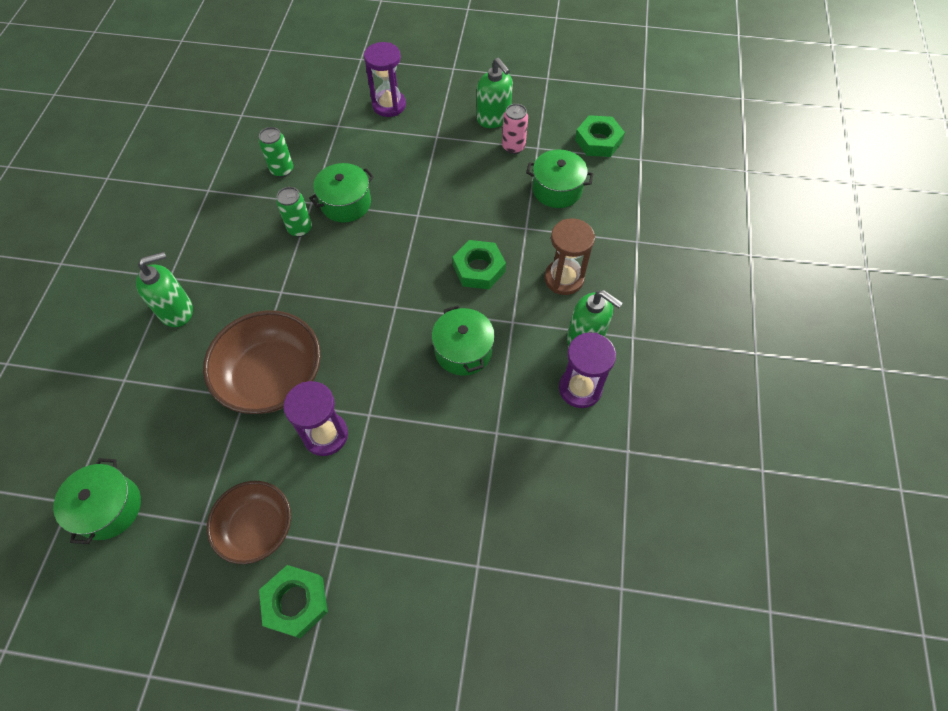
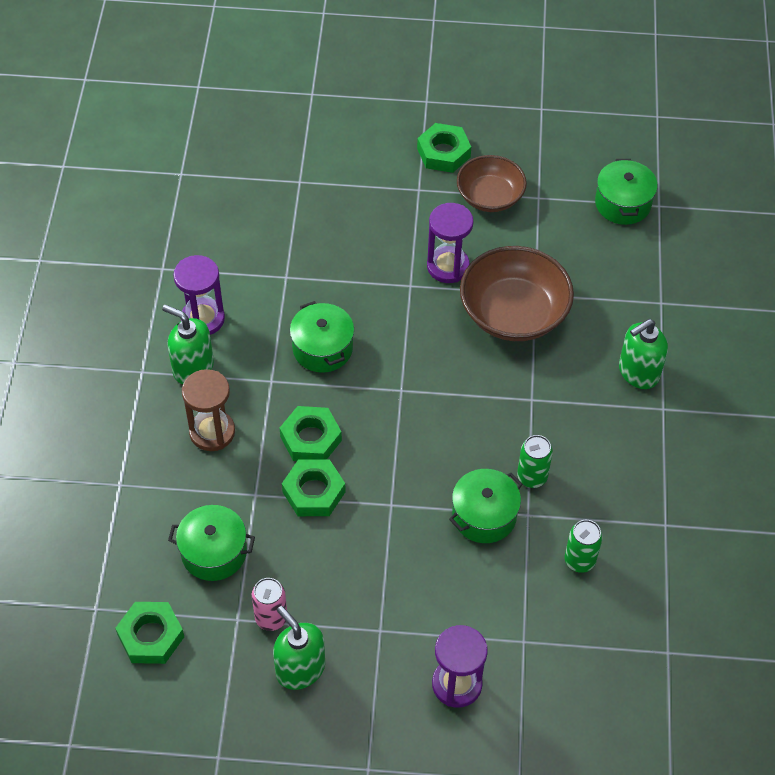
camera: 175 degrees right, 5 degrees down
(478, 227) = (313, 492): none -> green nut

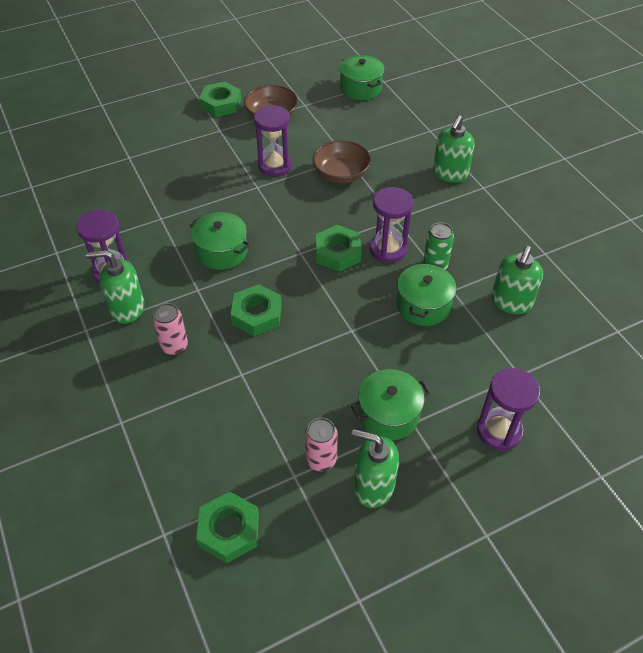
camera: 30 degrees left, 5 degrees down
(212, 432) = (174, 346): brown hourglass -> pink can
(214, 552) = (237, 434): green pot -> green pot (388, 414)
(313, 492) = (286, 350): green nut -> green nut (338, 253)
(496, 432) = (388, 249): none -> purple hourglass
(513, 313) = (341, 174): brown bowl -> brown bowl, size x0.65
(579, 560) = (511, 302): green can -> green soap dispenser

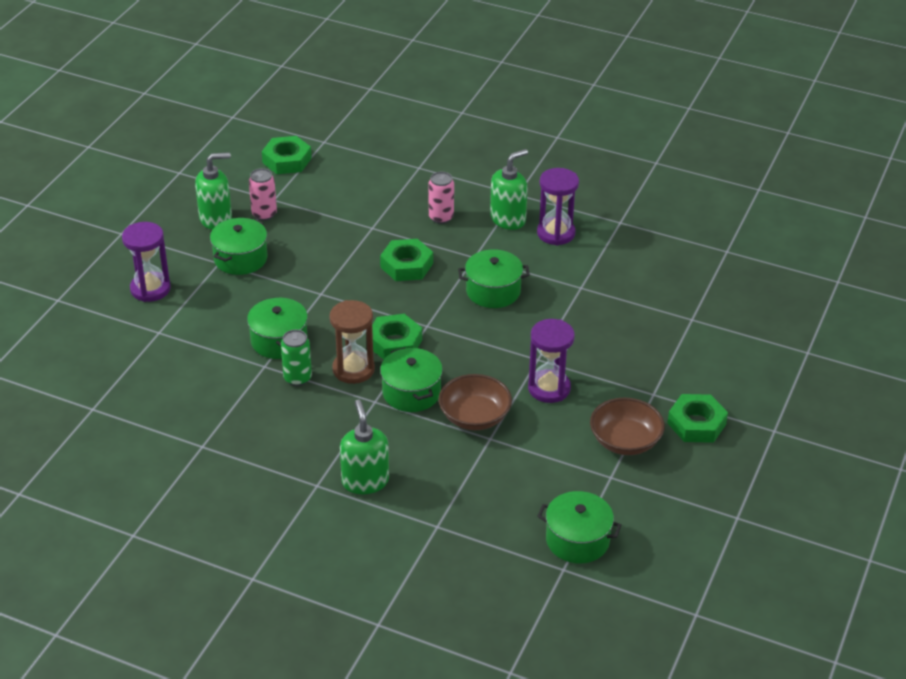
camera: 140 degrees right, 10 degrees down
(364, 211) = (411, 392): none -> green pot
(388, 249) = (353, 369): purple hourglass -> brown hourglass
(511, 302) = (204, 383): green soap dispenser -> none

